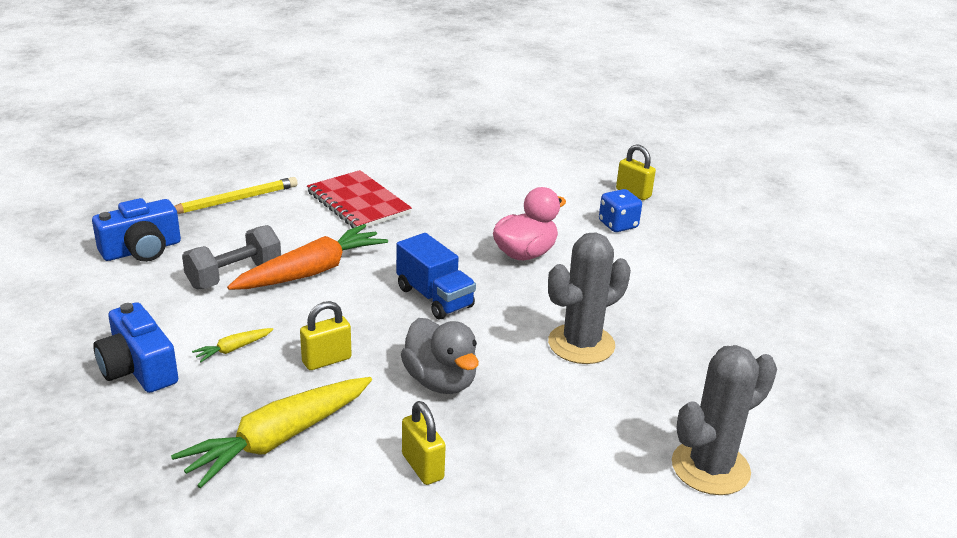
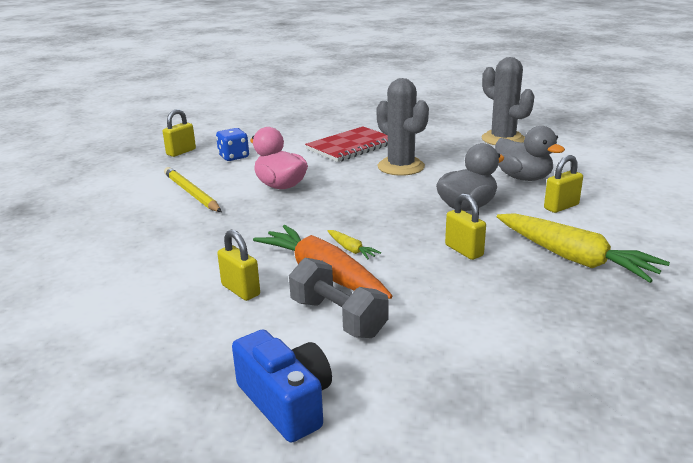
camera: 90 degrees left, 5 degrees down
(138, 368) = (528, 346): blue camera -> none
(233, 349) = (470, 297): yellow carrot -> yellow carrot (351, 249)
(234, 200) = (152, 348): yellow pencil -> yellow pencil (191, 193)
(300, 232) = (240, 290): none -> yellow padlock
(358, 203) = (176, 264): red notebook -> red notebook (351, 146)
(434, 297) = (355, 215): blue truck -> none
(532, 453) = (523, 178): none -> grey duck

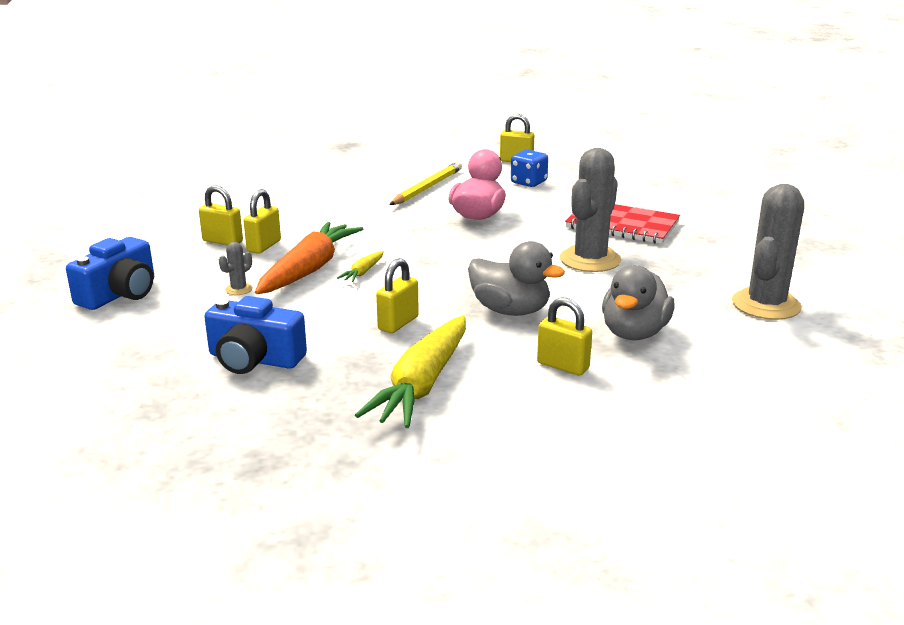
camera: 65 degrees right, 0 degrees up
(200, 313) = (222, 241): none -> yellow padlock
(338, 318) = (238, 289): grey dumbbell -> grey cactus
(501, 327) = (254, 359): none -> blue camera

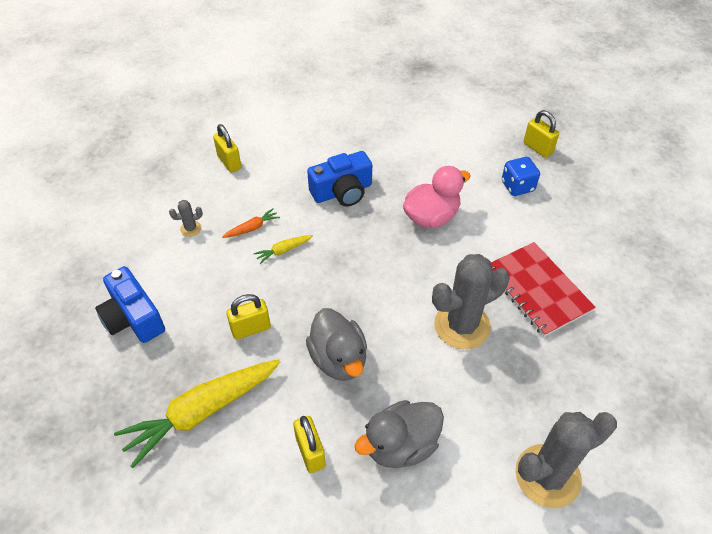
camera: 35 degrees right, 25 degrees up
(120, 294) = (122, 196): blue camera -> blue camera (342, 192)
(264, 246) = (249, 182): yellow padlock -> none
(309, 270) = (252, 228): orange carrot -> orange carrot, size x0.43
(427, 187) = (429, 156): yellow pencil -> none

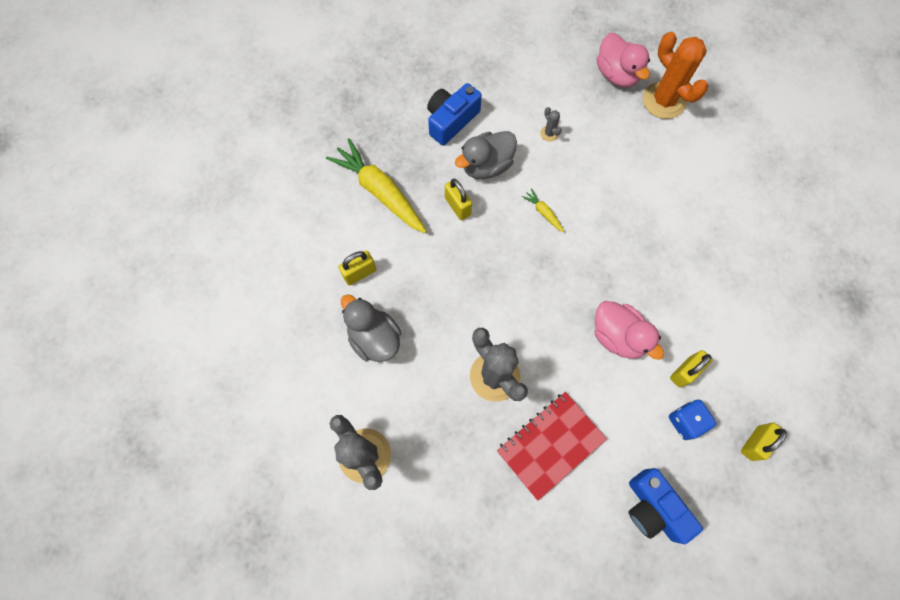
camera: 80 degrees right, 20 degrees up
(145, 162) = (617, 74): none -> pink duck
(192, 135) = (664, 100): none -> orange cactus
(229, 162) = (637, 142): yellow padlock -> yellow padlock (684, 372)
(252, 228) = (562, 181): orange carrot -> none
(338, 359) = (442, 279): grey duck -> grey duck (486, 165)
(342, 192) = (628, 248): blue camera -> blue camera (653, 508)

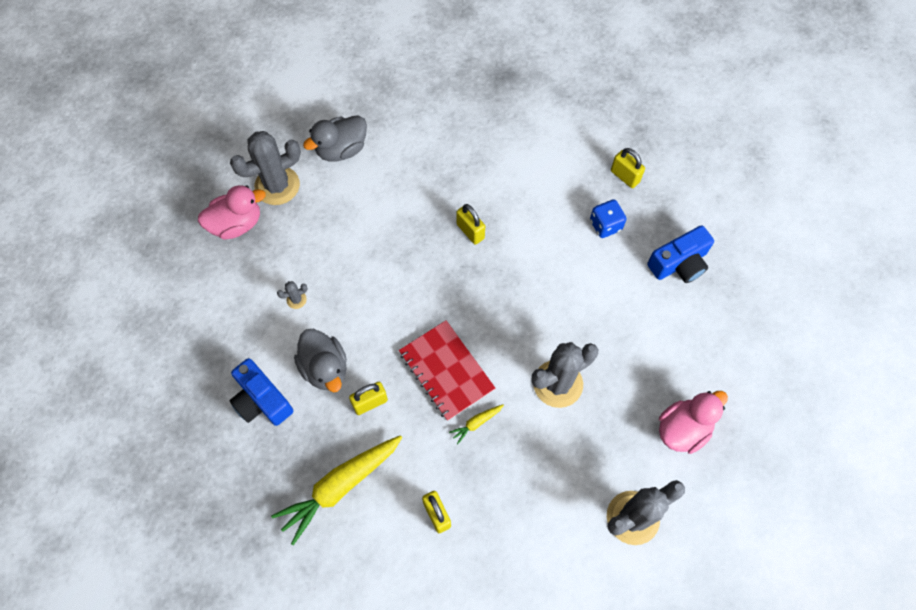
camera: 85 degrees left, 5 degrees down
(374, 338) = (511, 502): grey duck -> grey duck (341, 149)
(543, 212) = (388, 317): yellow carrot -> yellow carrot (476, 423)
(550, 445) = (624, 341): red notebook -> red notebook (446, 371)
(618, 336) = (524, 268): pink duck -> pink duck (683, 429)
(664, 100) = (277, 186): orange cactus -> grey cactus
(684, 372) = (561, 218): yellow padlock -> yellow padlock (470, 231)

